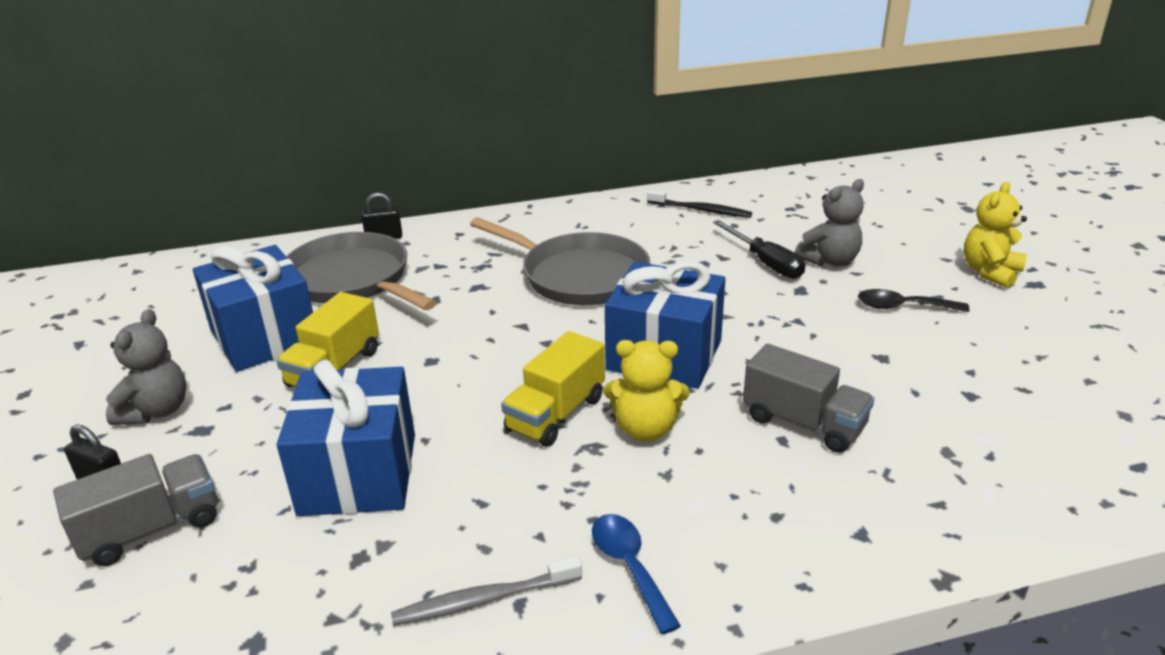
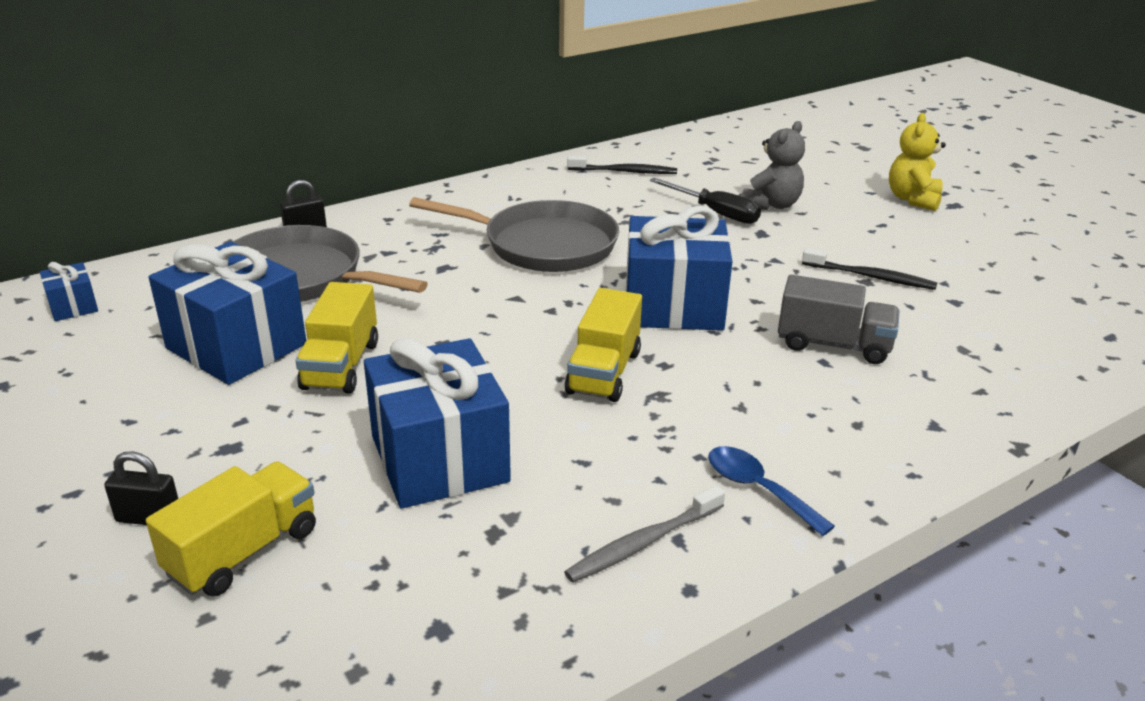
camera: 20 degrees left, 0 degrees up
(151, 529) = (243, 551): grey truck -> yellow truck
(156, 411) = (160, 438): grey teddy bear -> none
(169, 282) = (73, 306): none -> blue gift
(645, 429) = (697, 372): yellow teddy bear -> none
(889, 353) = (870, 277): none -> black toothbrush
(902, 307) = (858, 237): black spoon -> none

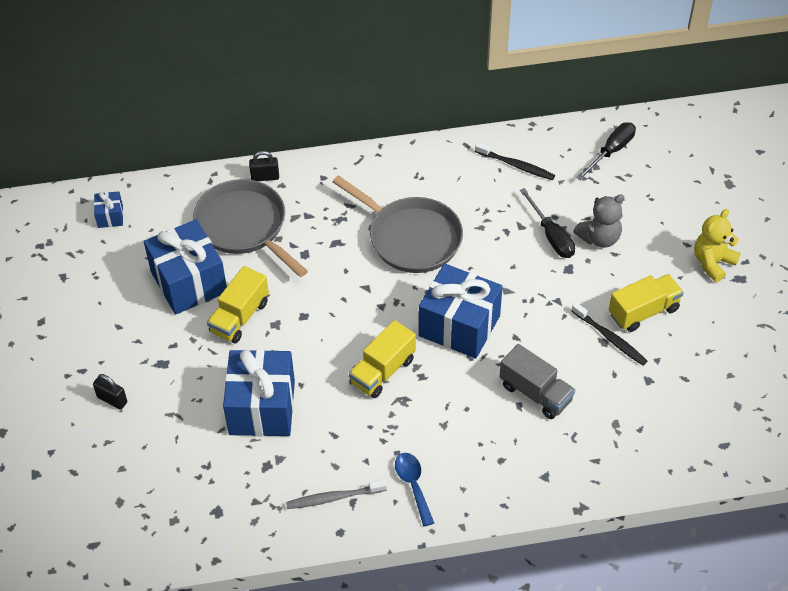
camera: 25 degrees right, 20 degrees up
(243, 551) = (148, 436): yellow truck -> yellow truck (643, 311)
(720, 147) = (611, 151): none -> black screwdriver

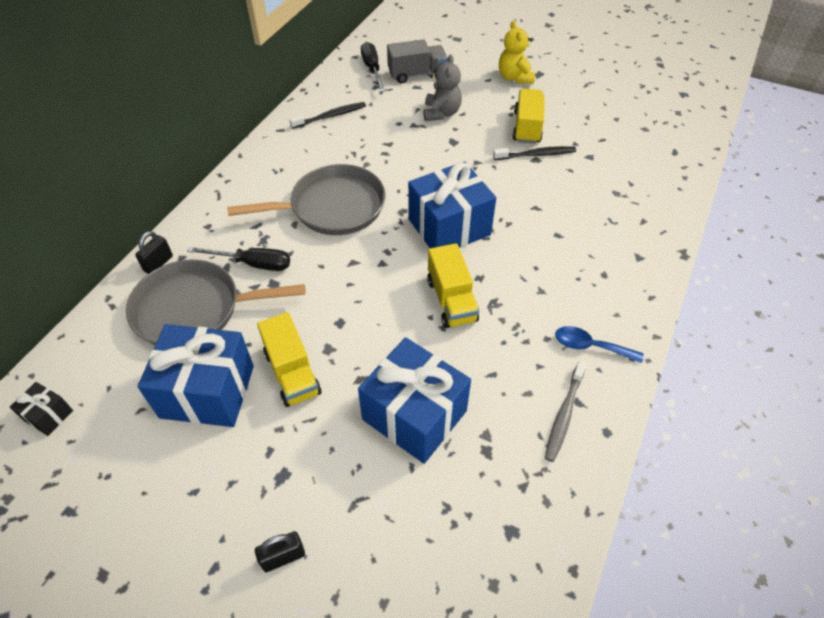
camera: 55 degrees left, 0 degrees up
(110, 216) = (48, 415): blue gift -> black gift
(535, 393) = (553, 219): grey truck -> grey truck (417, 74)
(551, 236) = (414, 134): black screwdriver -> black screwdriver (253, 264)

